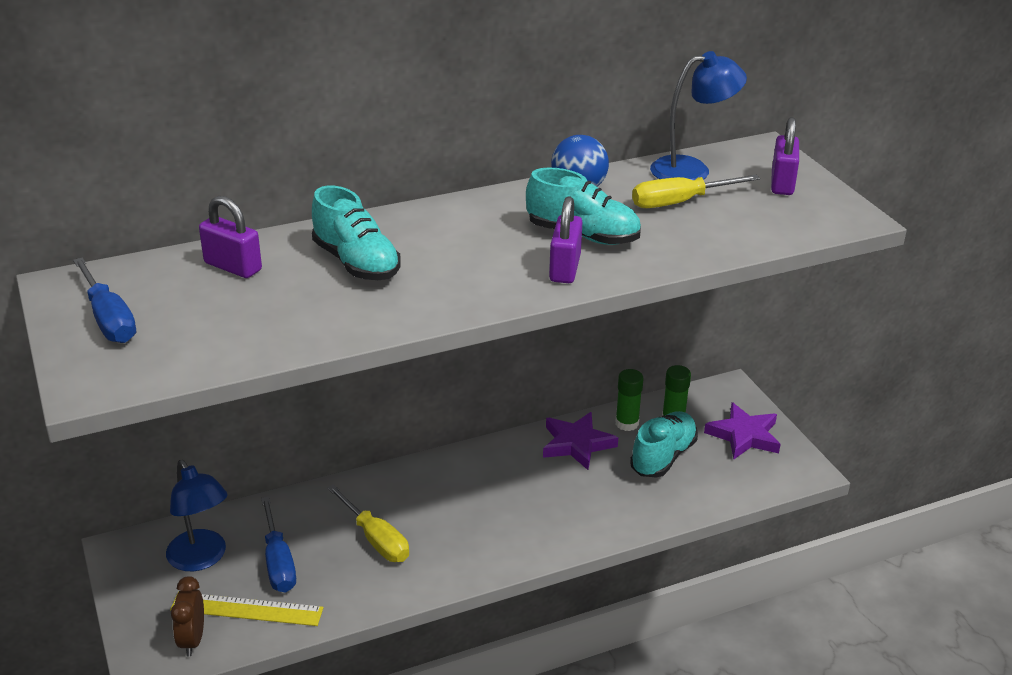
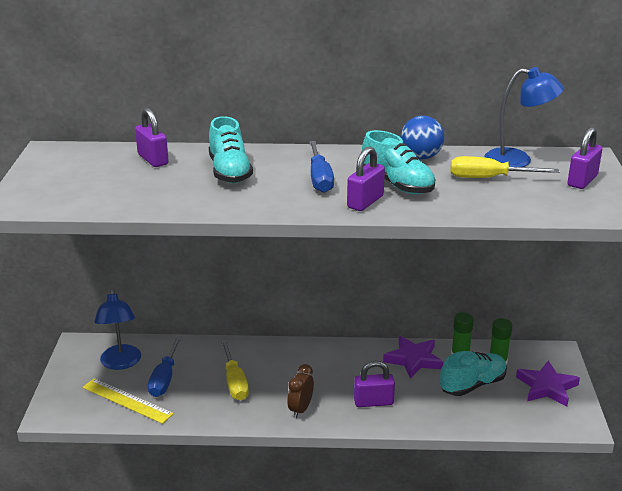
camera: 25 degrees right, 5 degrees down
(109, 319) = (56, 173): blue screwdriver -> blue screwdriver (320, 179)
(192, 640) = (83, 408): brown clock -> brown clock (300, 409)
(564, 513) = (373, 402): none -> purple padlock

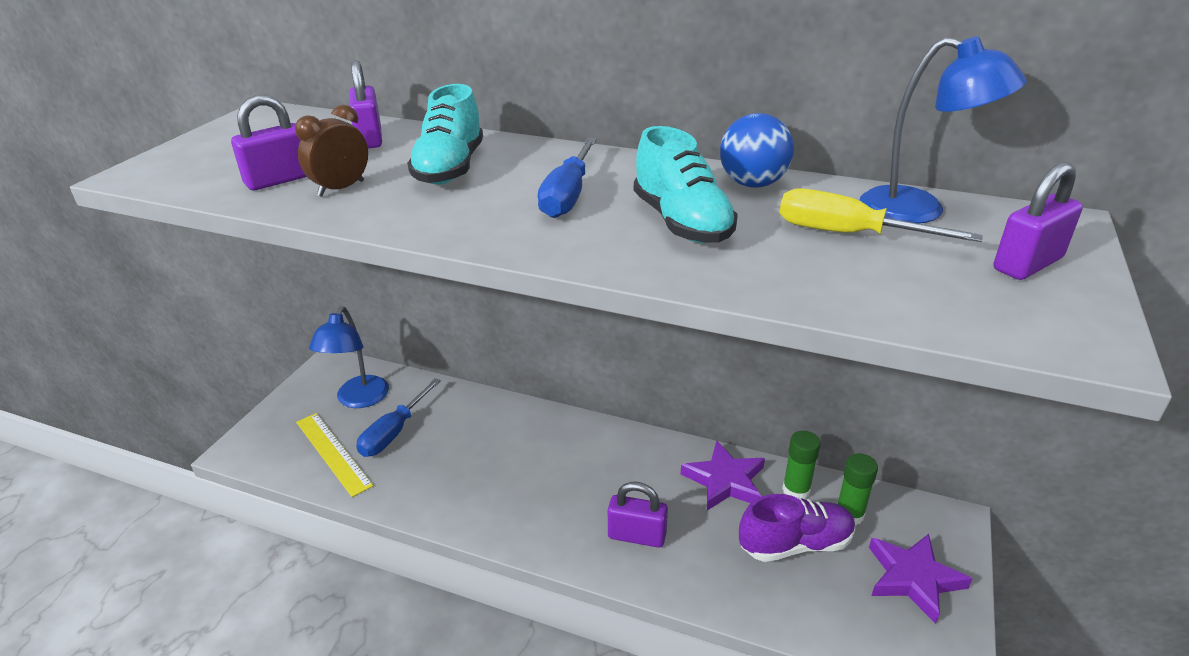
camera: 20 degrees right, 5 degrees up
(235, 382) = (472, 458): yellow screwdriver -> none
(300, 409) = (532, 521): brown clock -> brown clock (341, 188)
(365, 202) = (607, 243): purple padlock -> purple padlock (279, 180)
(472, 385) = (795, 544): turquoise shoe -> purple shoe

